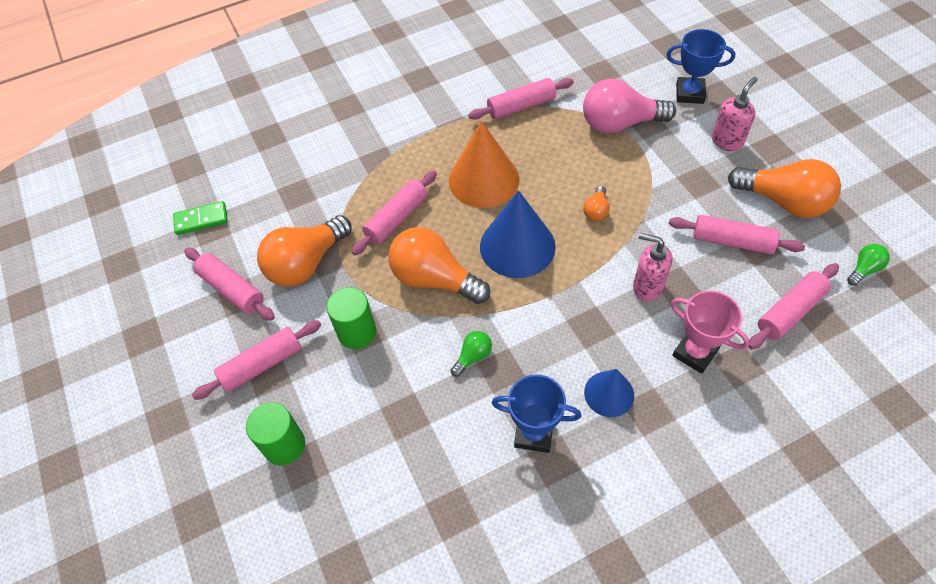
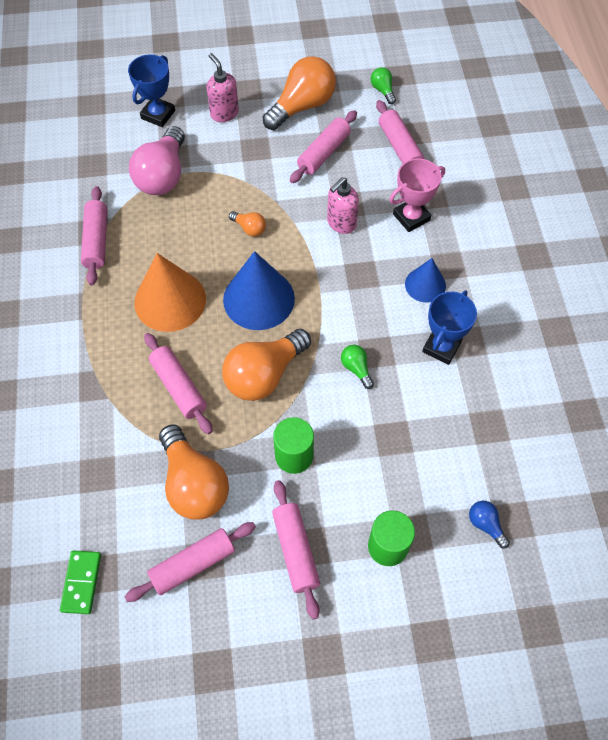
camera: 75 degrees left, 5 degrees up
(331, 538) = (485, 525): none -> blue light bulb

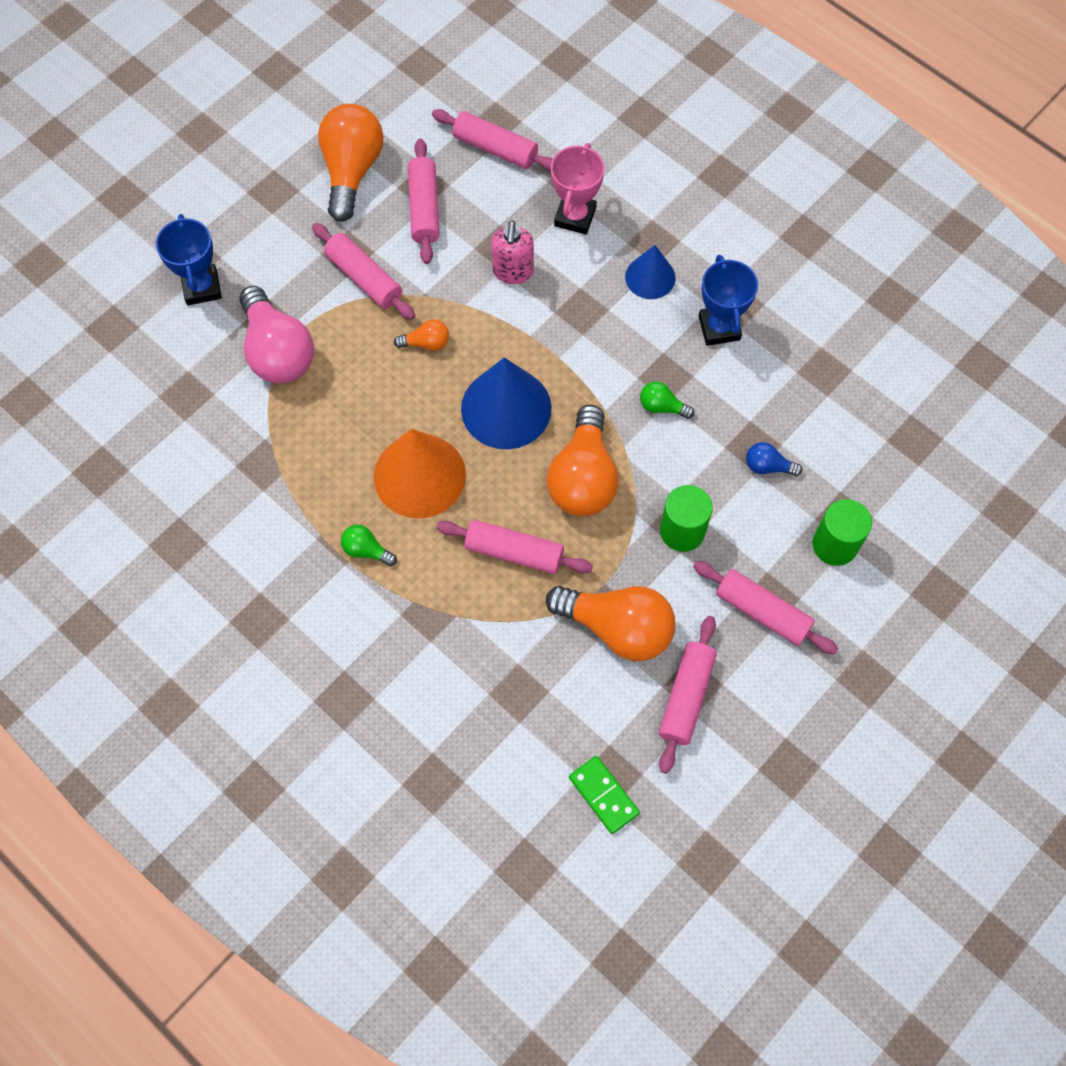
camera: 40 degrees left, 5 degrees up
(96, 241) = (278, 472): pink rolling pin -> pink rolling pin (364, 278)
(224, 113) = (274, 236): pink soap dispenser -> none
(382, 90) = (420, 96): green light bulb -> green light bulb (366, 550)
(485, 525) = (896, 461): blue light bulb -> blue light bulb (768, 466)

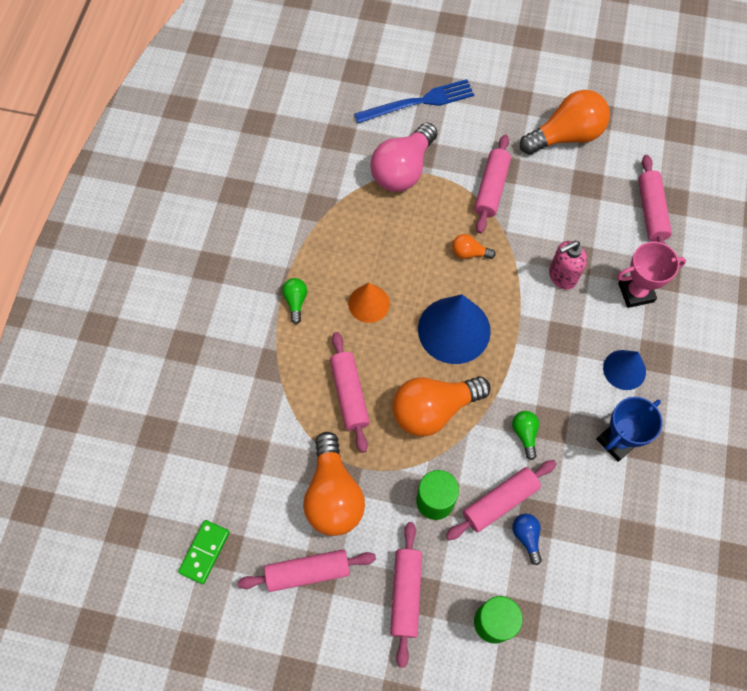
camera: 60 degrees right, 0 degrees up
(202, 287) = (418, 102): blue trophy -> blue fork
(419, 475) = (369, 303): orange cone -> orange cone, size x0.58
(424, 208) = (570, 194): pink rolling pin -> pink rolling pin (500, 501)
(426, 343) = (469, 253): orange light bulb -> orange light bulb turned 135 degrees clockwise

